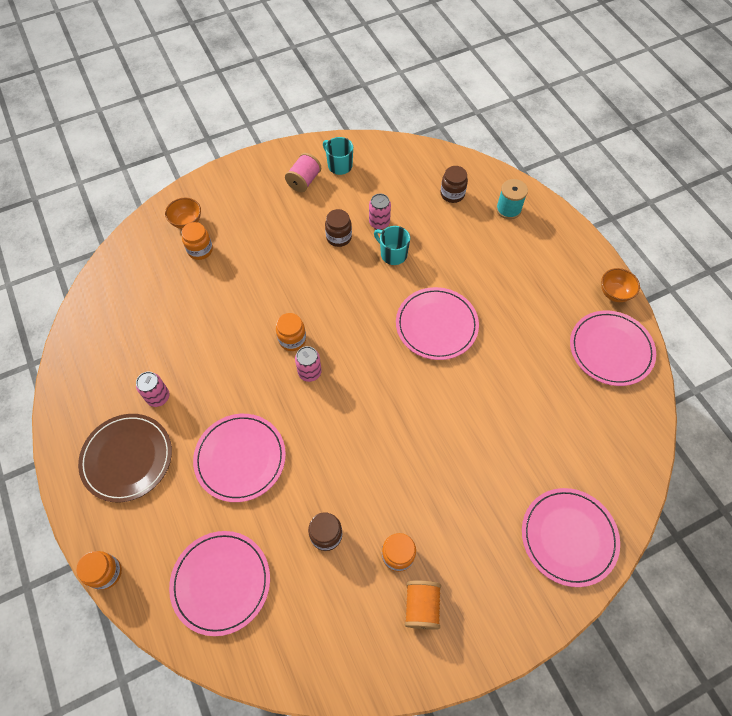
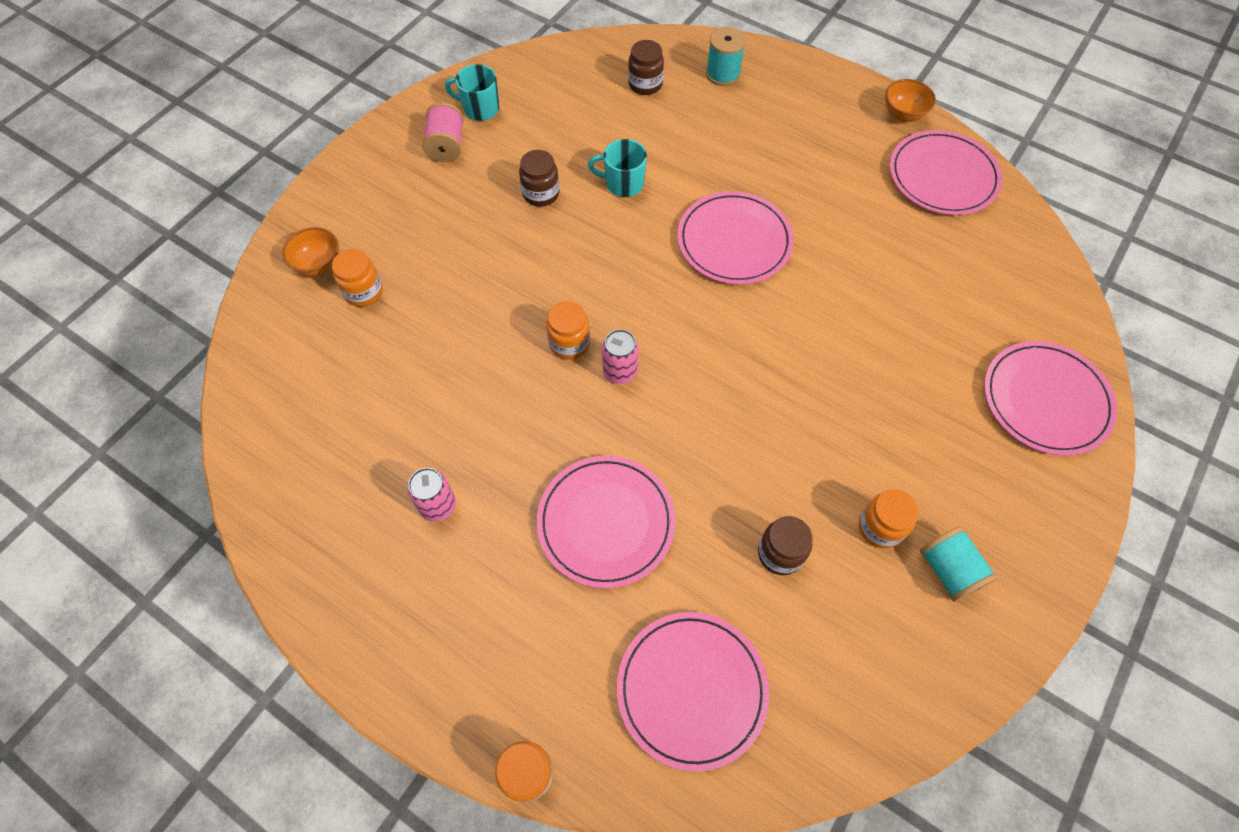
camera: 30 degrees left, 0 degrees up
(127, 458) = (450, 607): brown plate -> none
(379, 223) = (580, 155): pink can -> none
(421, 606) = (949, 570): orange spool -> turquoise spool

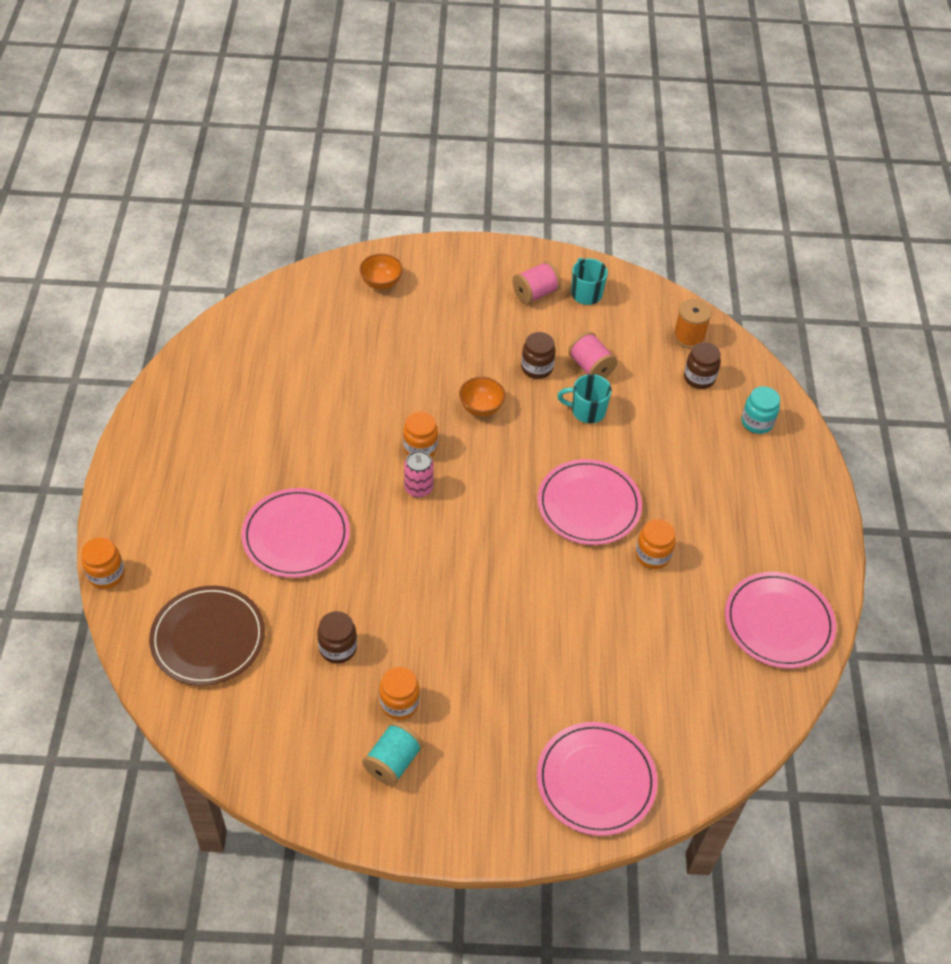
camera: 55 degrees right, 10 degrees down
(364, 292) = (378, 317): orange jar -> orange jar (652, 555)
(438, 505) = (249, 440): pink can -> none
(572, 153) = (590, 367): none -> pink spool
(592, 65) = (689, 337): none -> orange spool
(623, 184) = (587, 411): turquoise mug -> turquoise mug turned 60 degrees counterclockwise
(692, 690) = (208, 638): pink plate -> brown plate
(723, 74) = (757, 422): turquoise spool -> turquoise jar
(903, 114) = (825, 567): orange bowl -> orange bowl (481, 408)

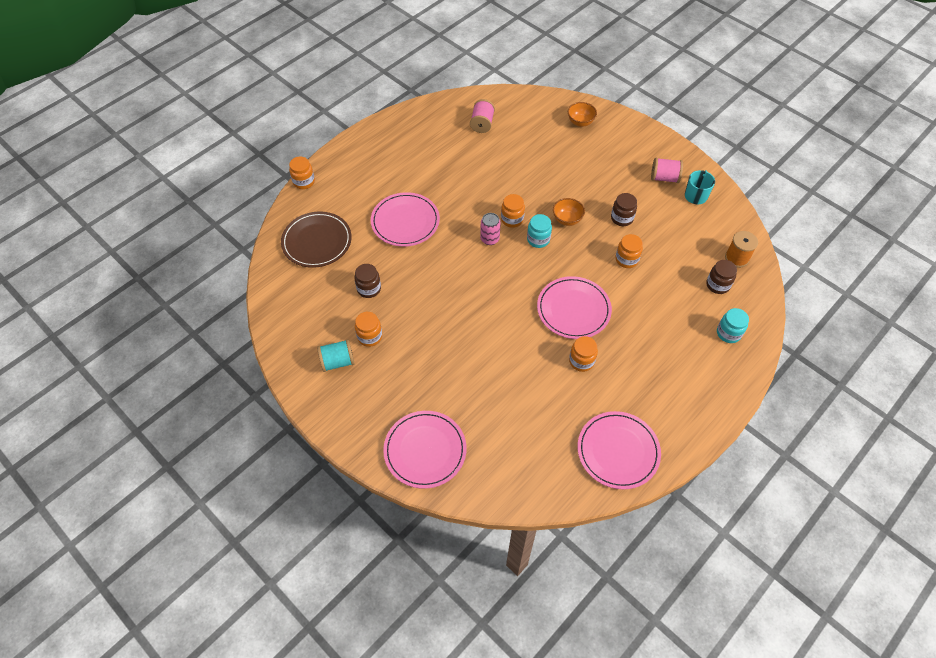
camera: 45 degrees right, 5 degrees up
(473, 452) = (538, 239): none -> turquoise jar
(587, 411) = (626, 259): turquoise mug -> orange jar
(590, 367) = (655, 237): pink spool -> pink spool (482, 124)

